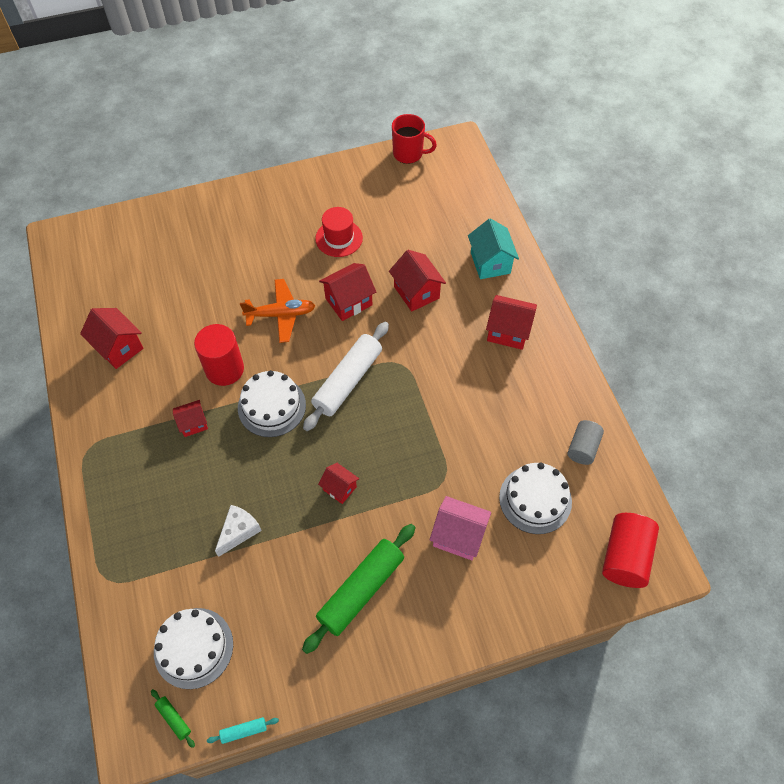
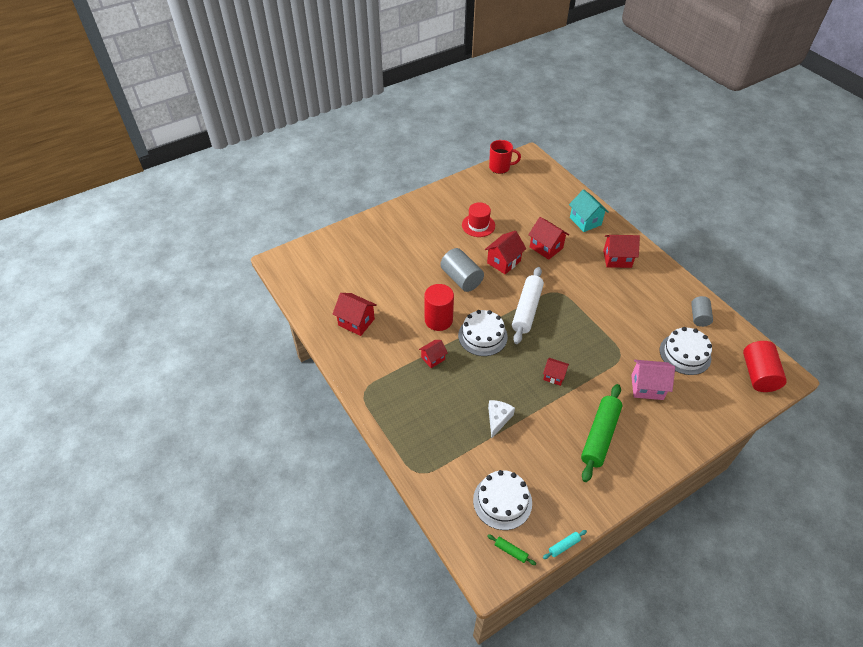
camera: 15 degrees left, 10 degrees down
(281, 314) = (461, 279): orange plane -> grey cylinder

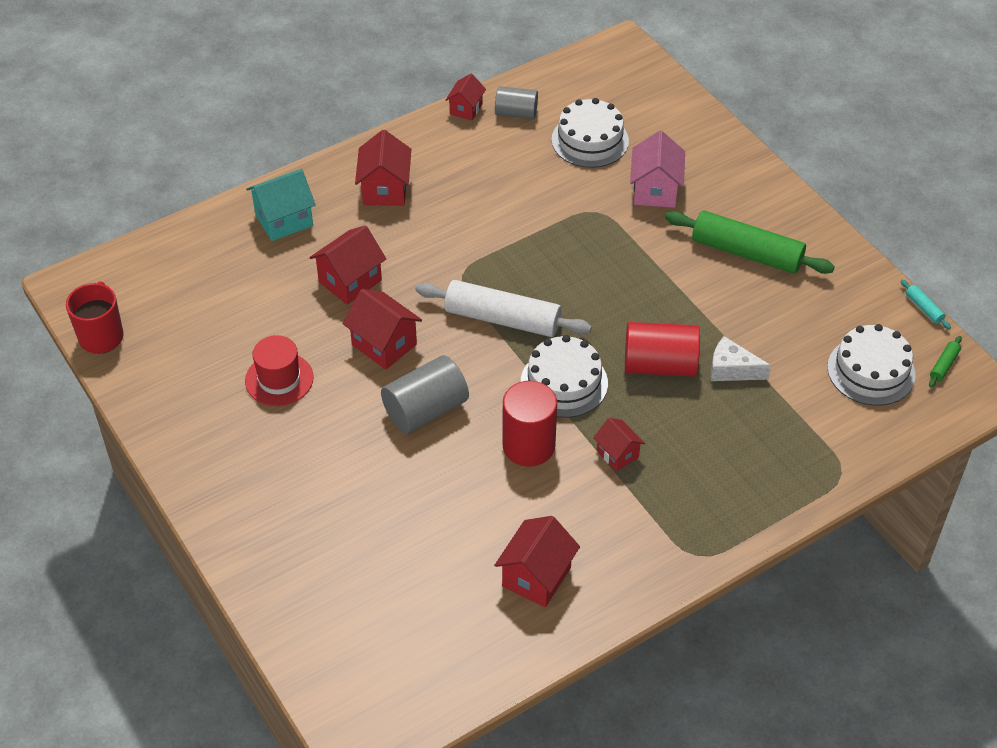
camera: 90 degrees left, 0 degrees up
(554, 376) = (643, 295): red house -> red house (466, 109)
(758, 375) = (623, 73): red cylinder -> red cylinder (659, 365)

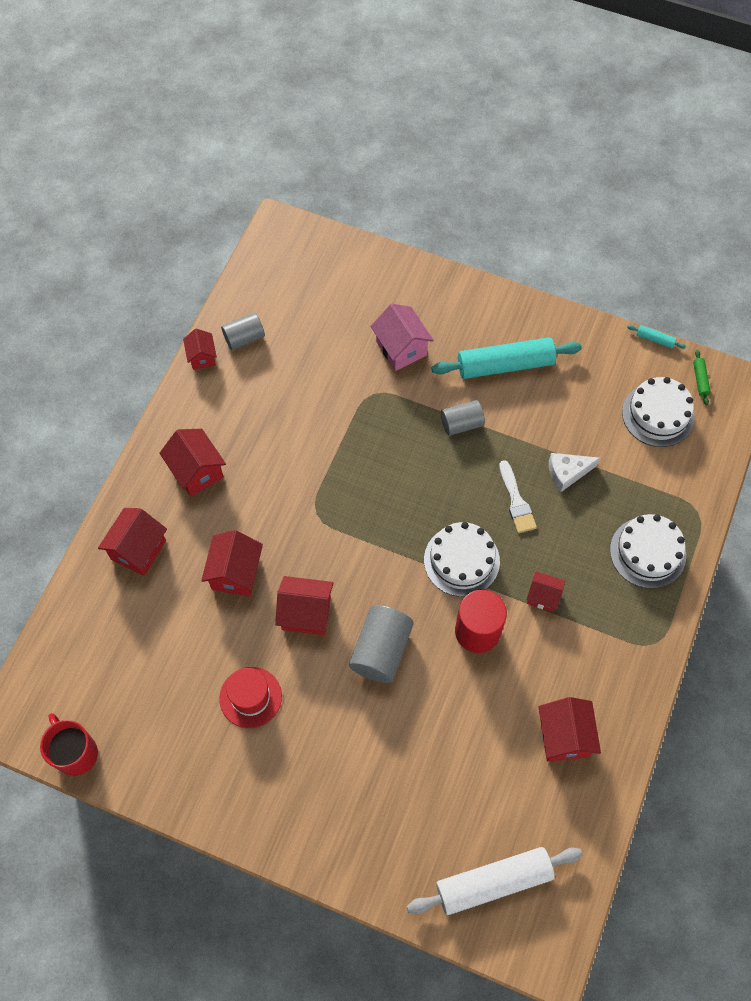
camera: 35 degrees left, 15 degrees up
(284, 220) = (138, 550): turquoise house -> red house
(502, 319) = (376, 534): white rolling pin -> white rolling pin (493, 882)
(590, 140) = (319, 331): white cake -> white cake (647, 552)
(659, 365) = (516, 501): red cylinder -> white brush
(661, 277) = (461, 424): none -> grey cylinder
(746, 253) = (505, 365): green rolling pin -> turquoise rolling pin

